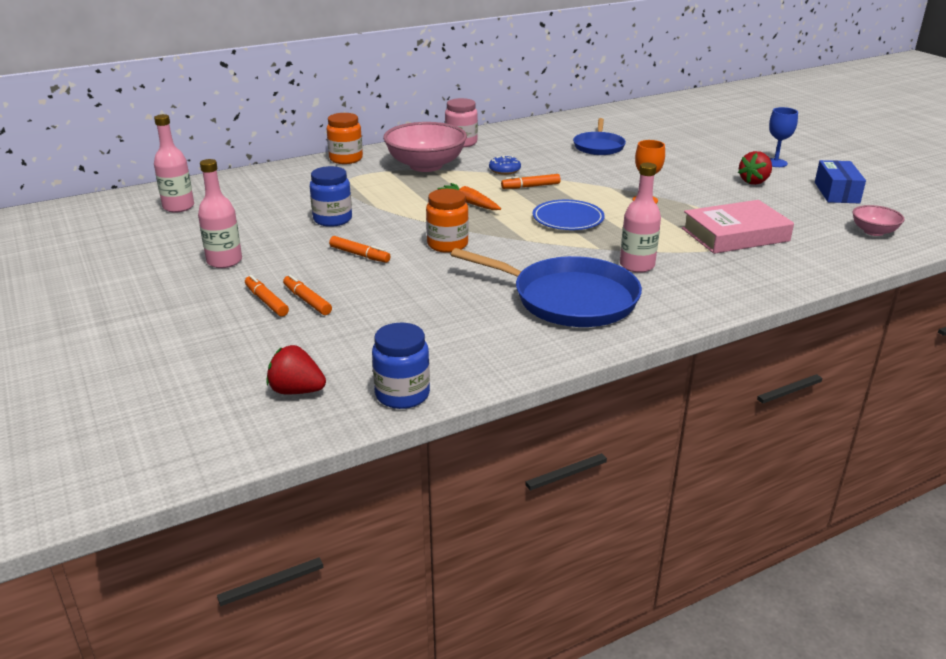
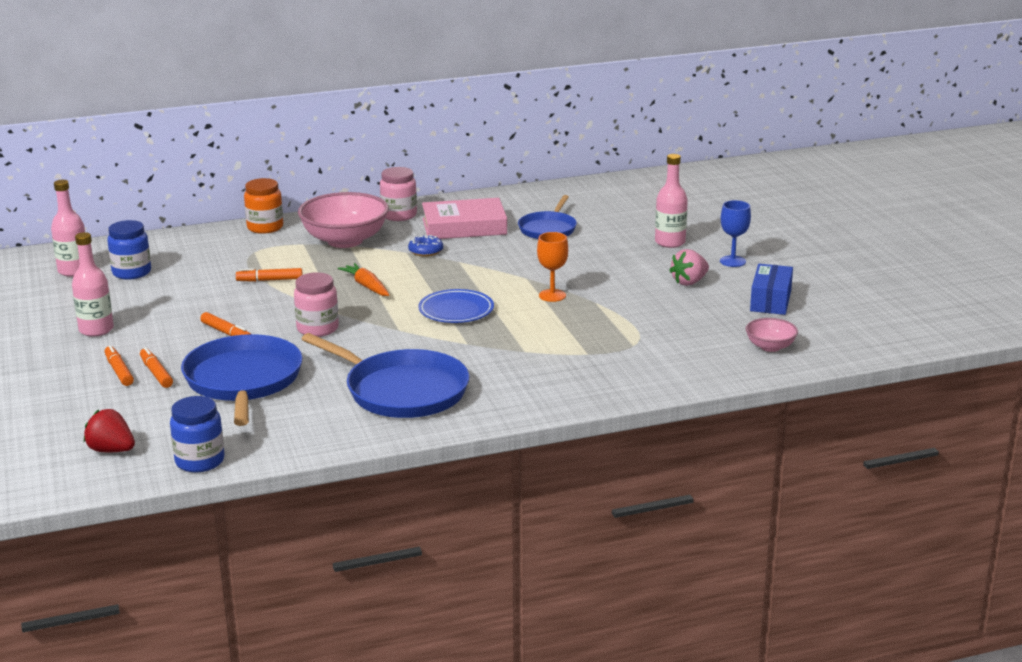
camera: 10 degrees right, 5 degrees down
(332, 219) = (218, 294): blue jar -> blue jar (132, 272)
(402, 301) = (243, 381): none -> blue pan
(447, 244) = (317, 329): orange jar -> pink jar
(530, 186) = (441, 272): orange marker -> orange marker (269, 280)
(637, 265) = (492, 363): pink bottle -> pink bottle (670, 242)
(735, 235) = (618, 339): pink book -> pink book (464, 226)
(754, 181) = (689, 282): red strawberry -> pink strawberry

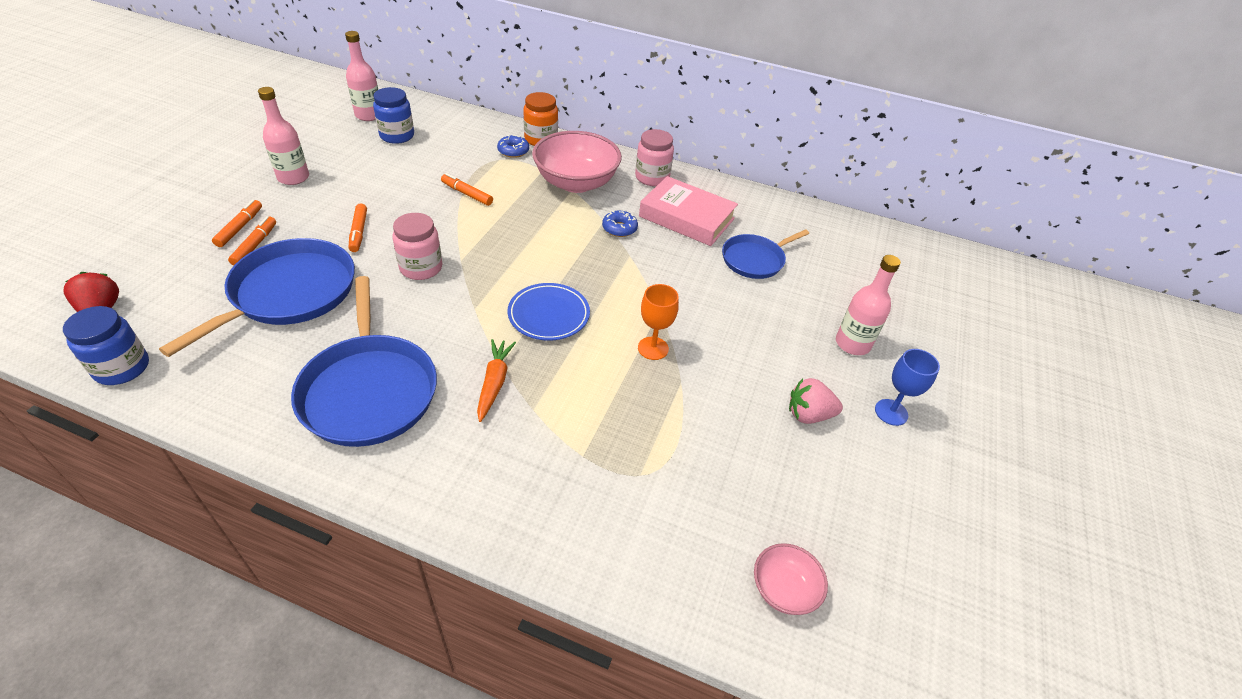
camera: 35 degrees right, 20 degrees up
(256, 243) = (513, 151): none -> blue donut
(366, 286) = (522, 242): orange carrot -> orange carrot (494, 383)
(770, 301) = (868, 505): blue box -> none

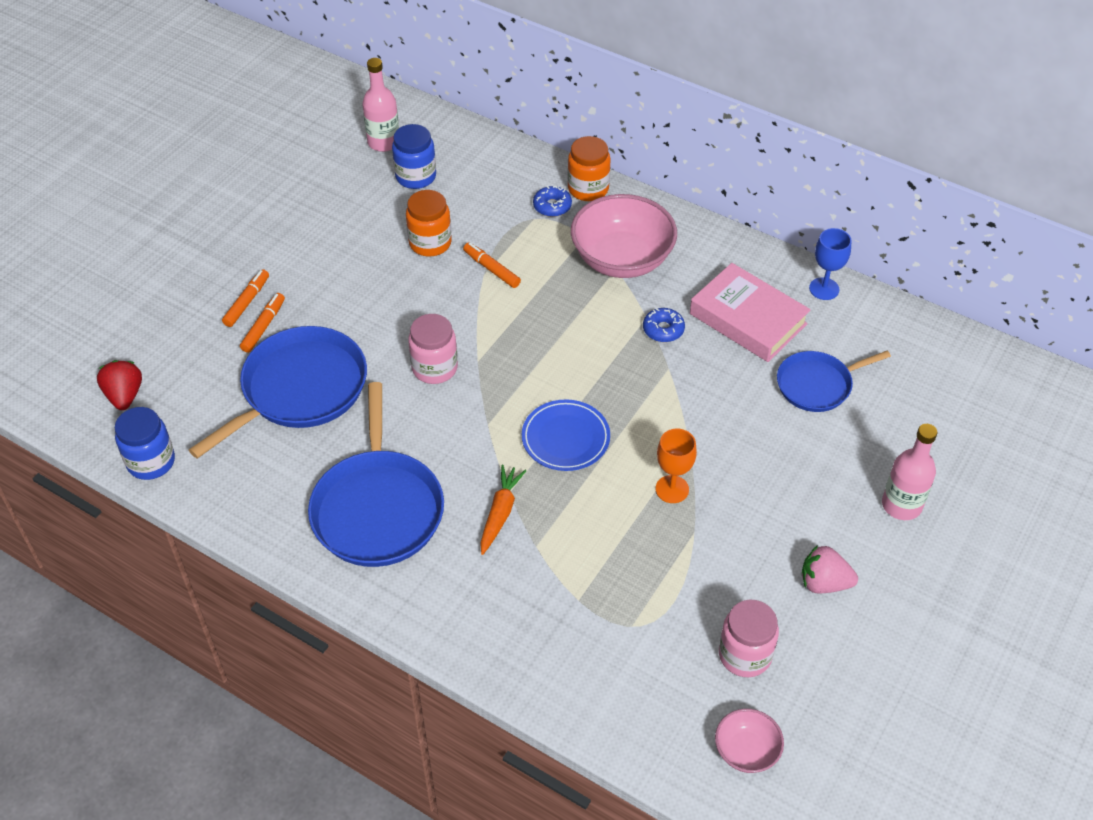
camera: 15 degrees right, 5 degrees up
(293, 177) = (300, 235): pink bottle -> none
(359, 232) = (370, 316): orange marker -> none
(412, 178) = (430, 243): none -> orange jar
(652, 177) = (717, 256): pink jar -> pink jar (745, 655)
(891, 412) = (917, 590): blue goblet -> blue goblet (824, 289)

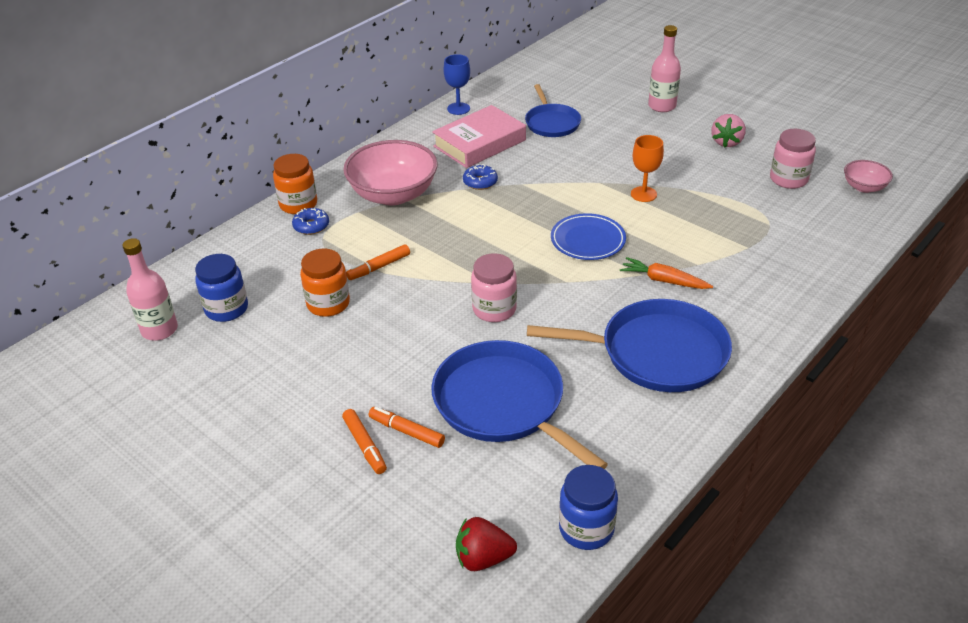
camera: 80 degrees left, 10 degrees down
(247, 302) = (365, 446): orange marker -> orange marker turned 150 degrees counterclockwise

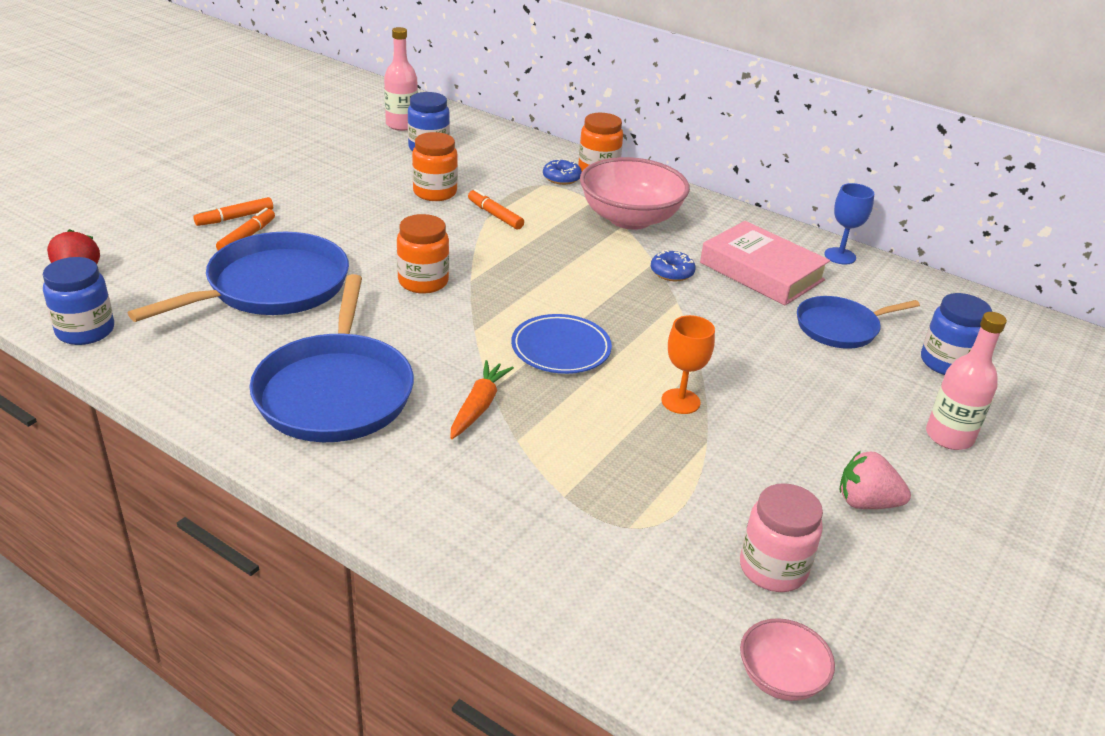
camera: 80 degrees right, 5 degrees down
(494, 309) = (423, 282): pink jar -> orange jar
(588, 93) = (946, 363): none -> blue jar

